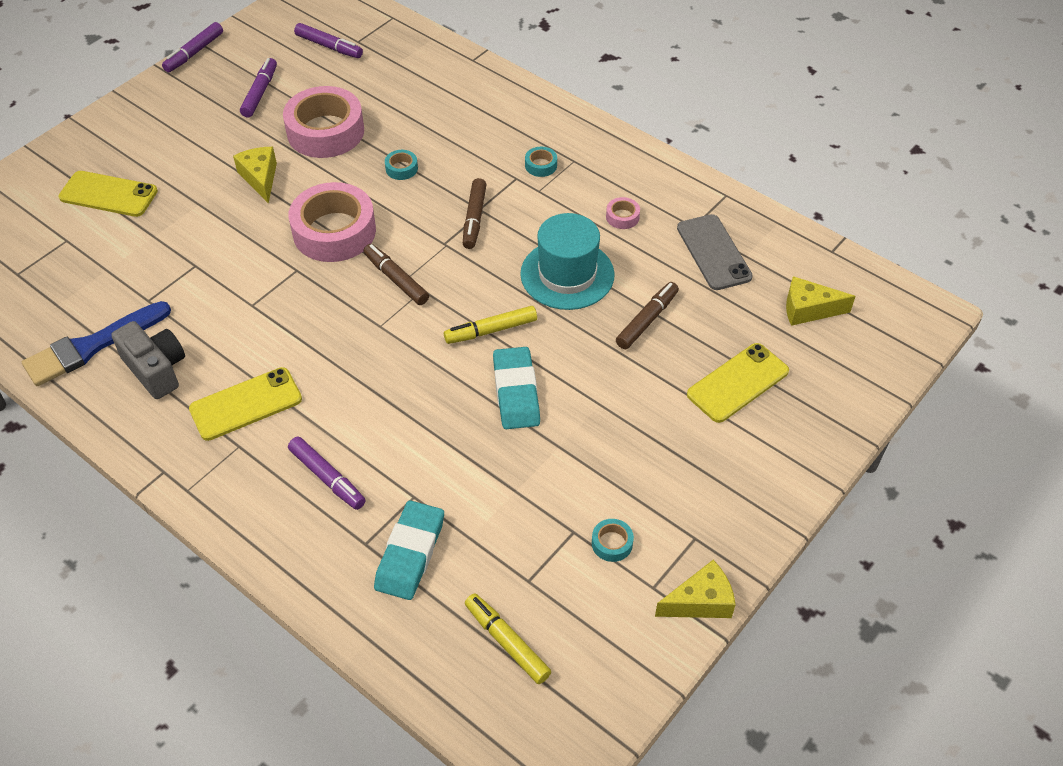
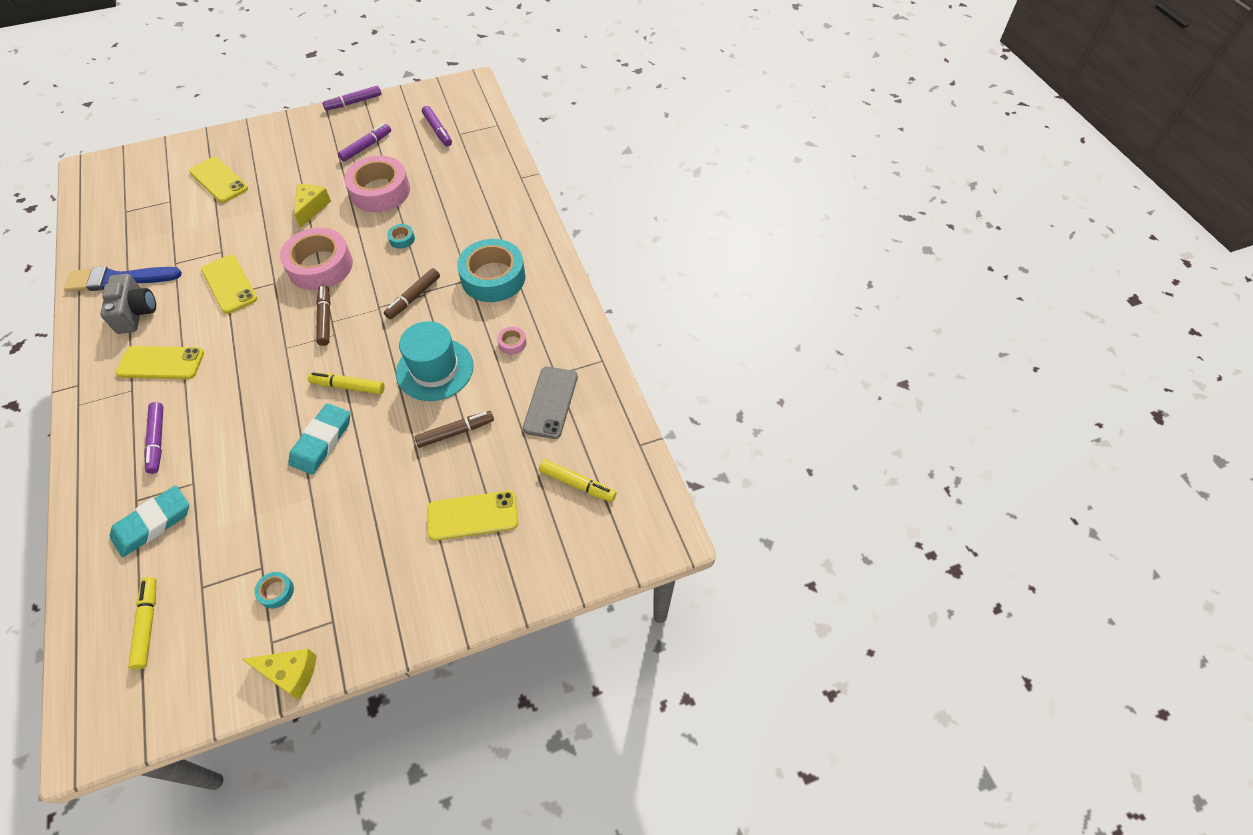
camera: 30 degrees right, 5 degrees up
(243, 293) = (229, 284): none -> yellow phone
(541, 165) = (493, 277): turquoise tape -> turquoise tape, size x2.45
(808, 310) = (577, 484): yellow cheese -> yellow marker

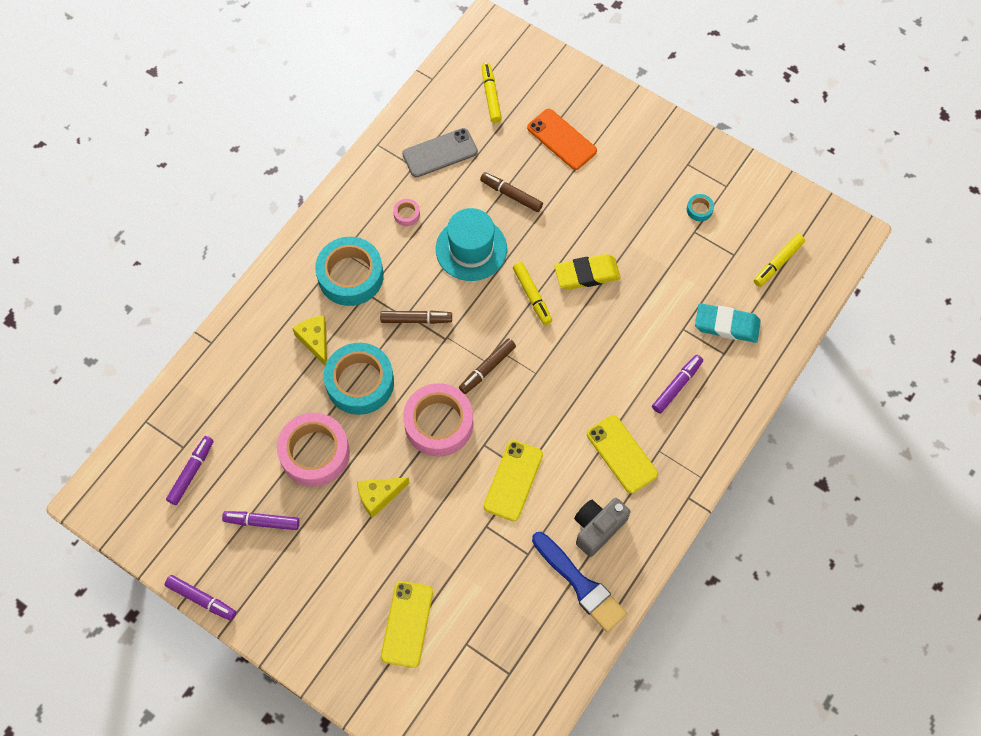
camera: 125 degrees left, 10 degrees up
(290, 673) = (731, 161): yellow cheese -> yellow cheese (315, 341)
(322, 441) = (587, 274): turquoise eraser -> yellow eraser
(402, 239) = (360, 382): turquoise tape -> turquoise tape, size x2.45
(472, 516) = (561, 139): yellow phone -> orange phone

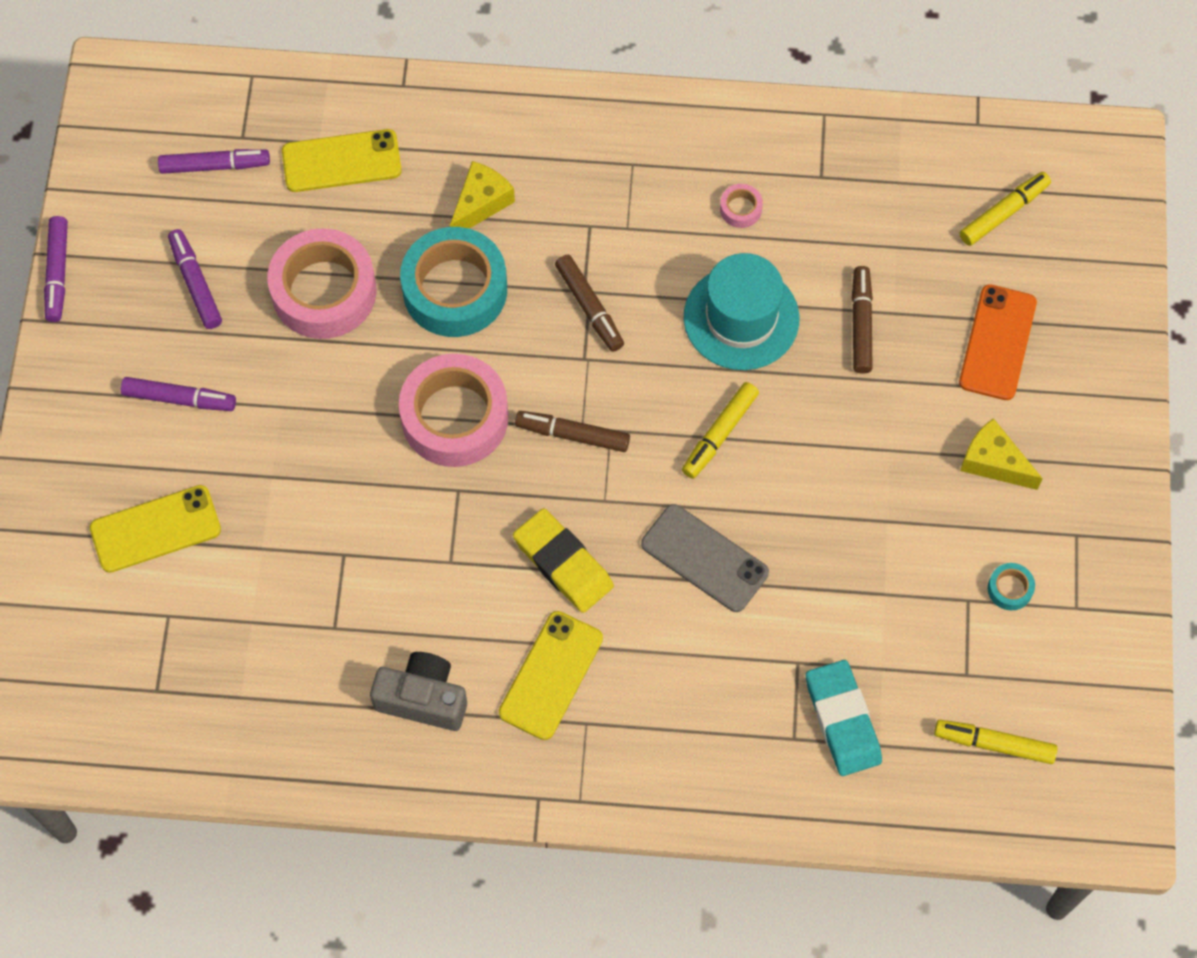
camera: 60 degrees right, 0 degrees up
(350, 276) = (602, 192): turquoise tape -> none
(379, 496) = (309, 400): yellow cheese -> yellow cheese (993, 462)
(440, 153) = (865, 198): grey phone -> grey phone (704, 558)
(513, 480) = (428, 554): yellow phone -> yellow phone (341, 161)
(581, 584) = (329, 718): blue brush -> none
(587, 274) = (800, 488): yellow eraser -> yellow eraser (563, 563)
(677, 386) = (701, 698): purple marker -> purple marker (179, 398)

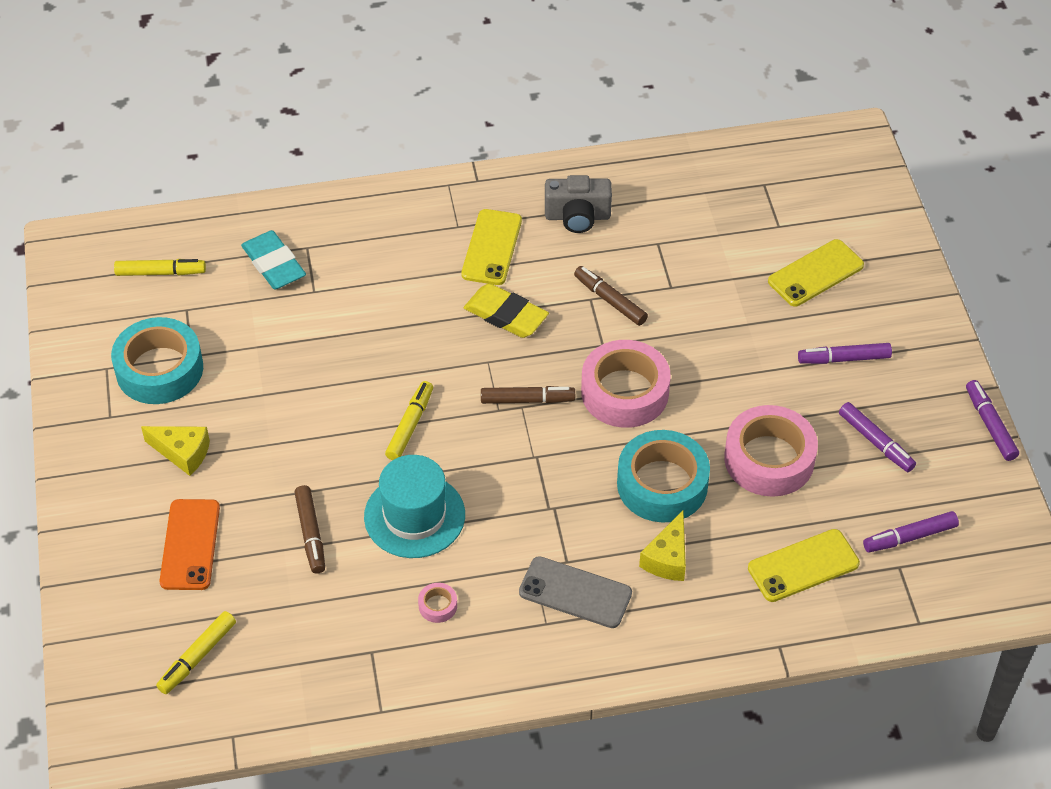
camera: 165 degrees right, 15 degrees down
(589, 307) = (545, 496): brown marker -> brown marker (610, 300)
(704, 558) = (400, 340): grey phone -> grey phone (575, 593)
(1010, 589) = (159, 369): turquoise tape -> turquoise tape, size x2.45

